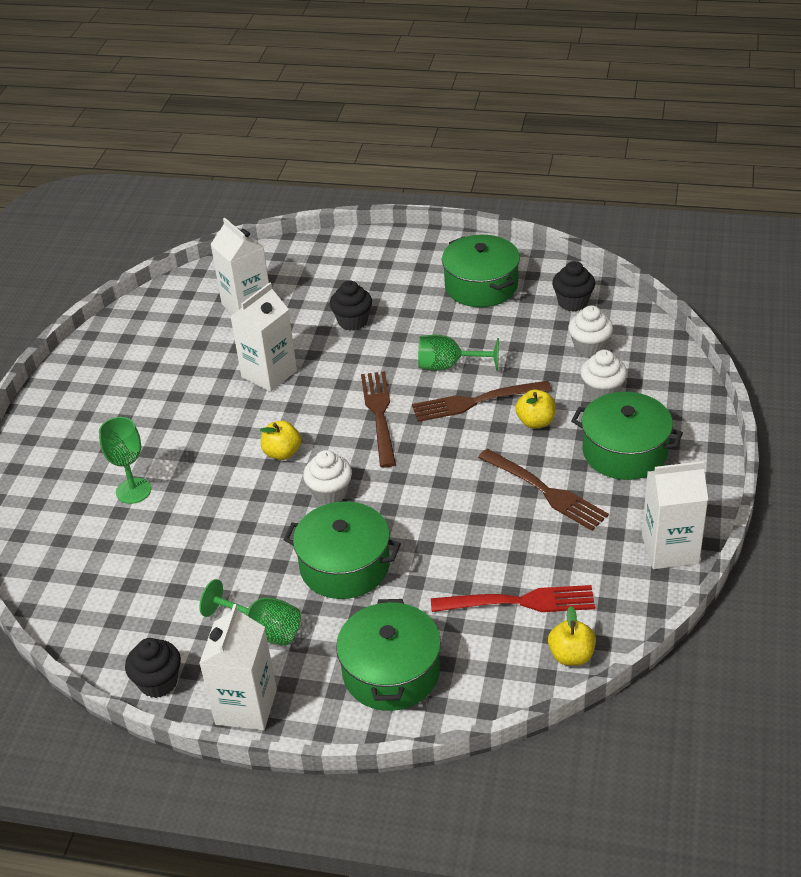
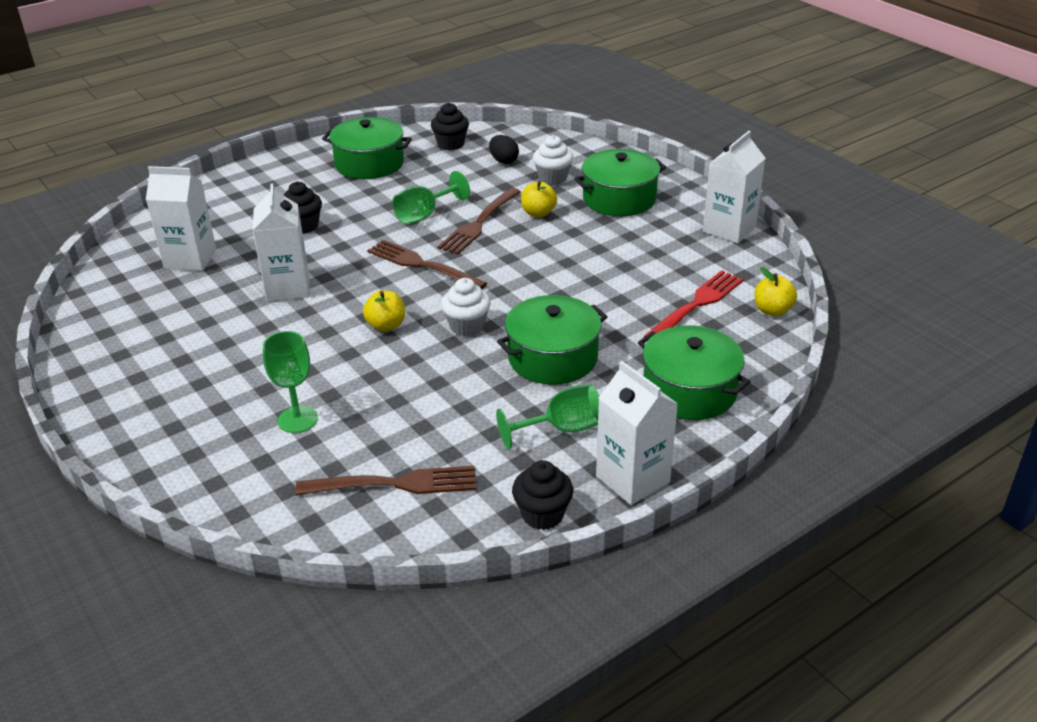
camera: 50 degrees left, 5 degrees down
(545, 491) = (609, 243): brown fork -> brown fork (395, 484)
(589, 347) = (503, 161): white cupcake -> black egg

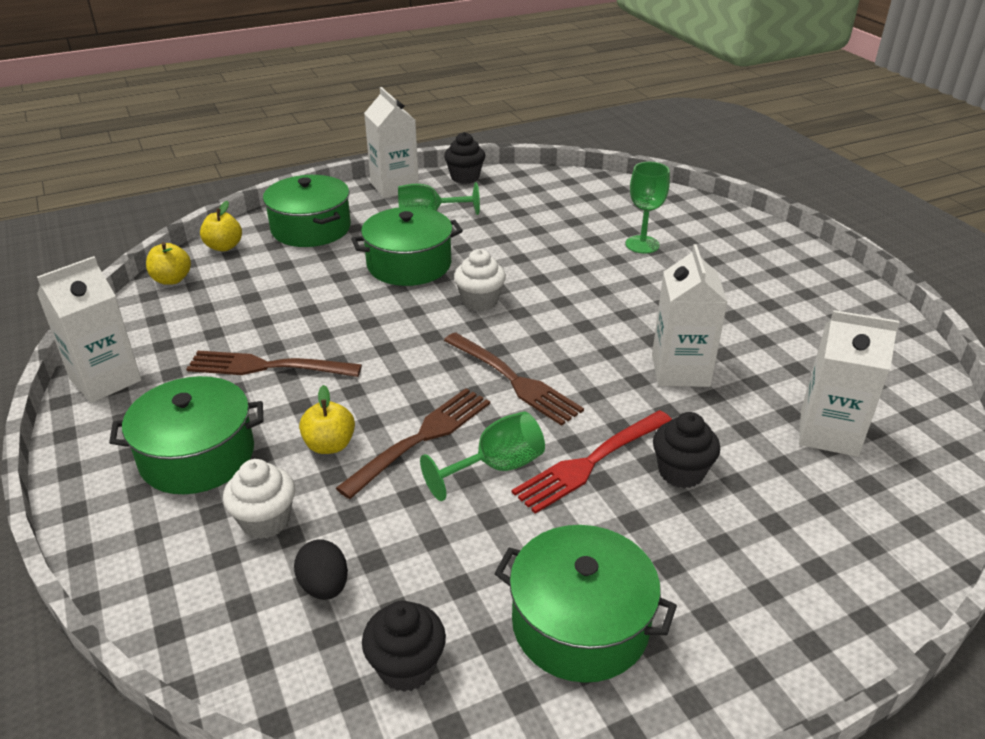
camera: 170 degrees left, 0 degrees up
(386, 325) = (563, 312): yellow apple -> yellow apple (224, 247)
(395, 484) = (563, 200): brown fork -> brown fork (267, 367)
(696, 304) = (238, 294): red fork -> red fork (590, 462)

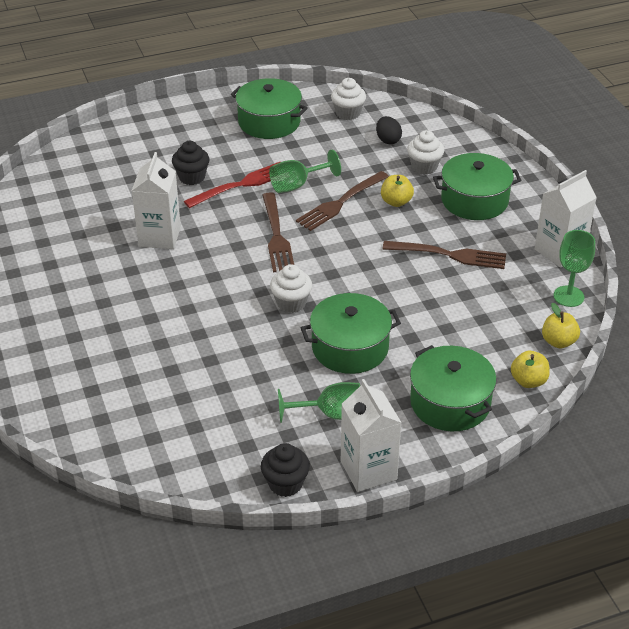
camera: 175 degrees left, 5 degrees up
(406, 667) = (348, 113): black cupcake -> white cupcake
(514, 380) = (276, 236): brown fork -> brown fork turned 150 degrees counterclockwise
(642, 244) = (128, 360): green goblet -> green goblet (568, 296)
(828, 433) = (91, 193): white carton -> none

